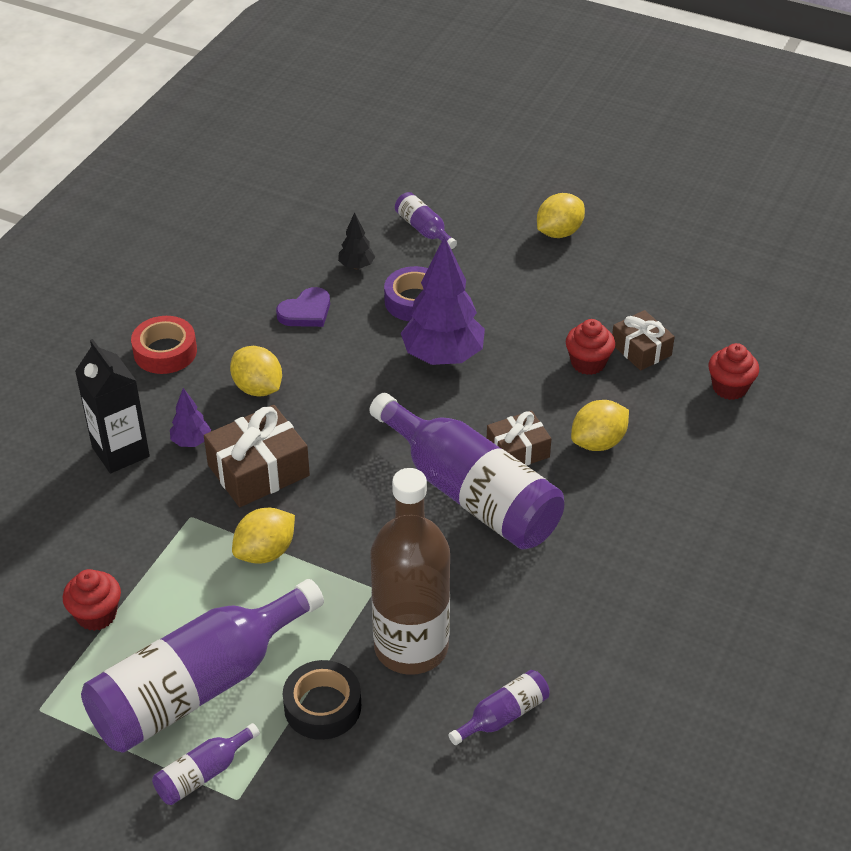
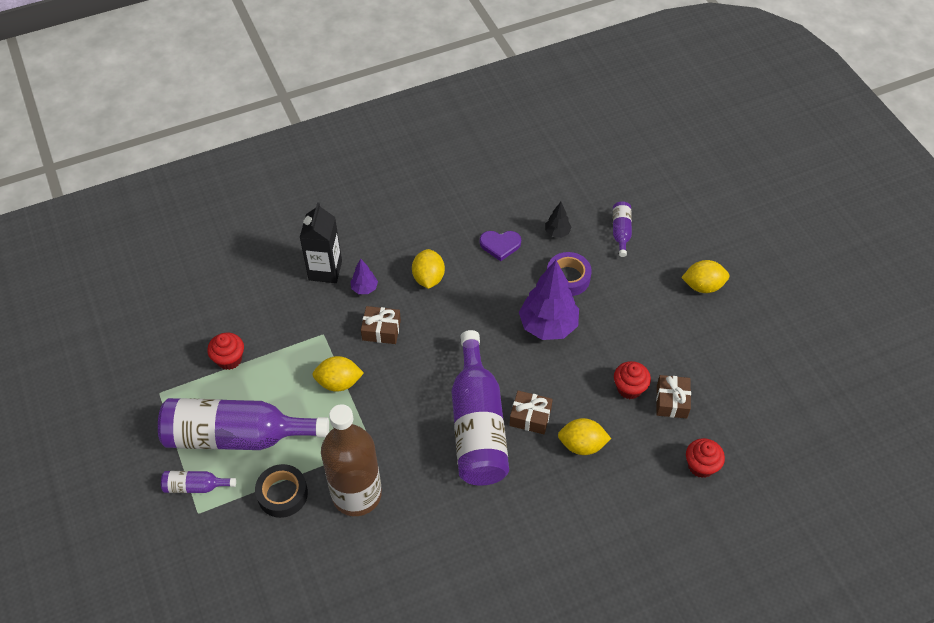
camera: 40 degrees right, 10 degrees up
(165, 352) = (402, 222): red tape -> none
(258, 470) = (381, 330): brown gift -> brown gift, size x0.64
(503, 715) = (363, 572): purple bottle -> none

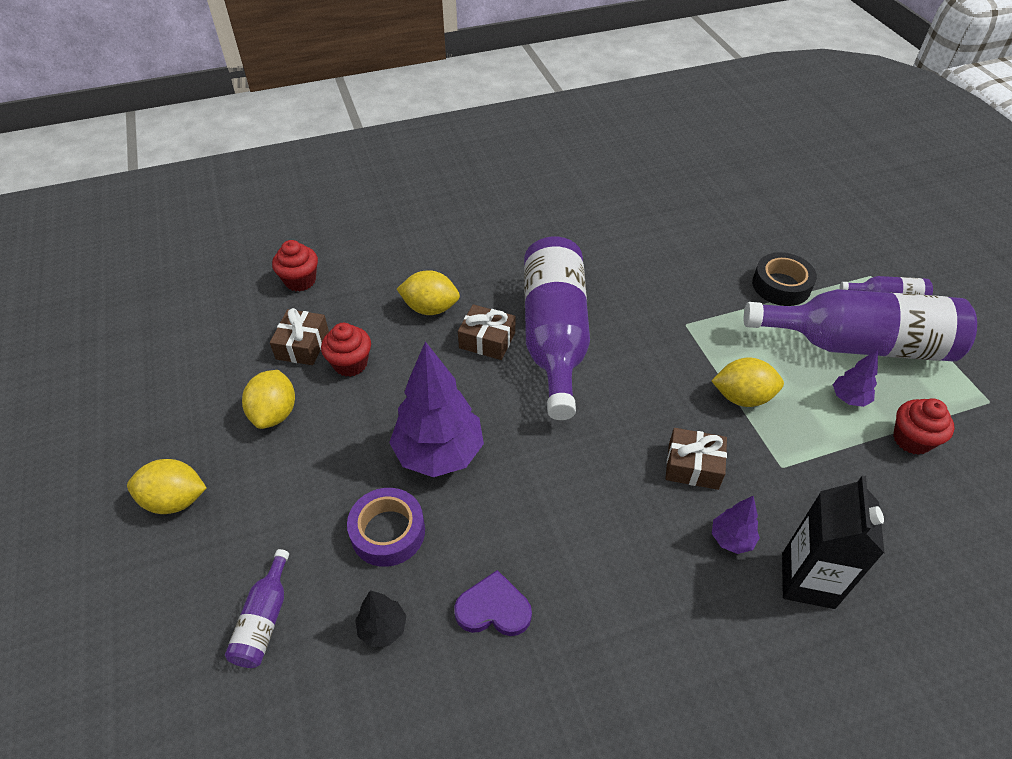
camera: 175 degrees left, 5 degrees down
(261, 387) = (849, 398): none -> purple tree
(356, 494) = (696, 280): brown bottle -> none
(428, 278) = (624, 550): yellow lemon -> yellow lemon (274, 413)

